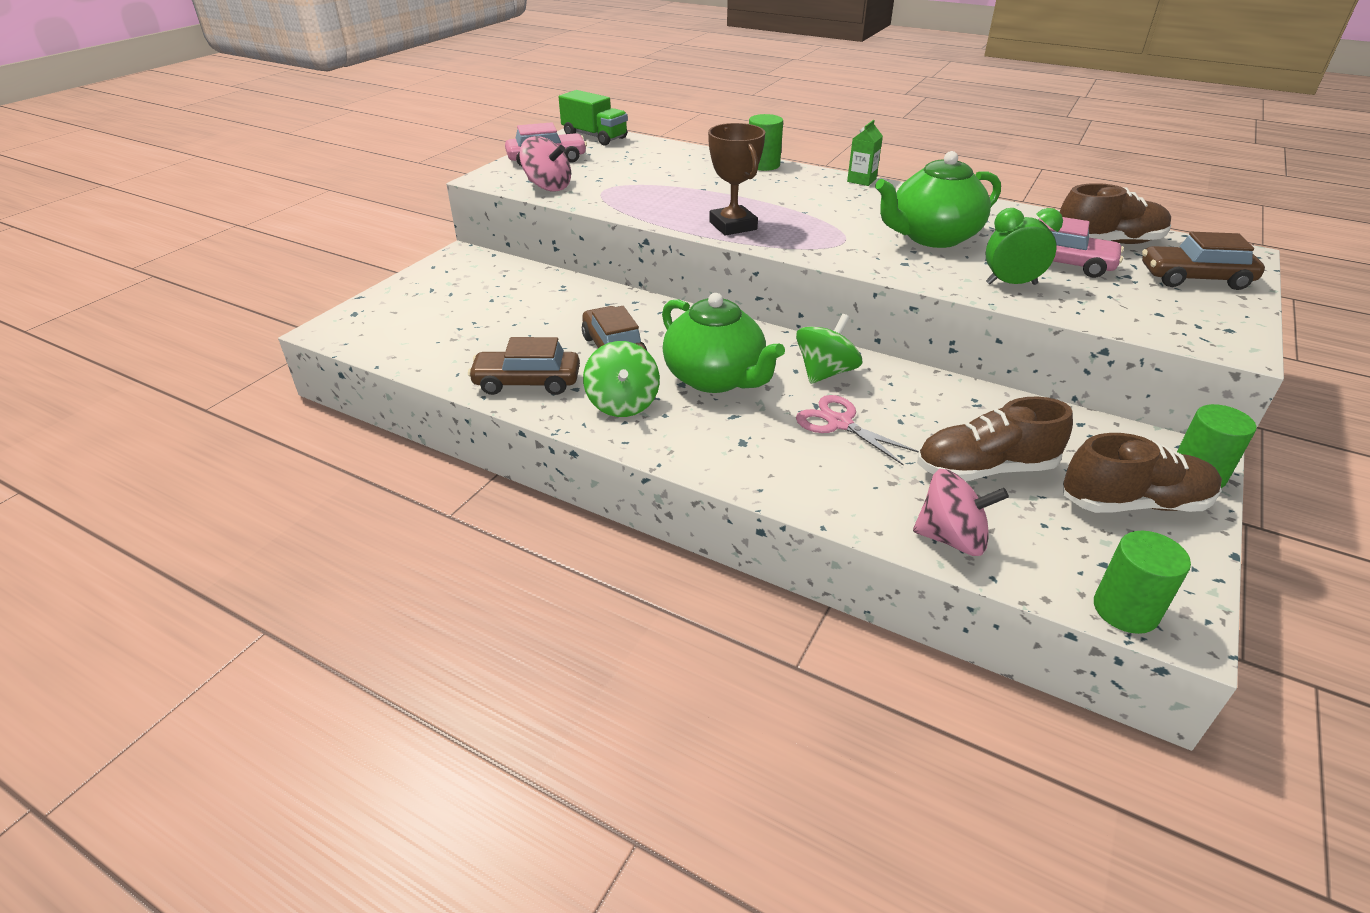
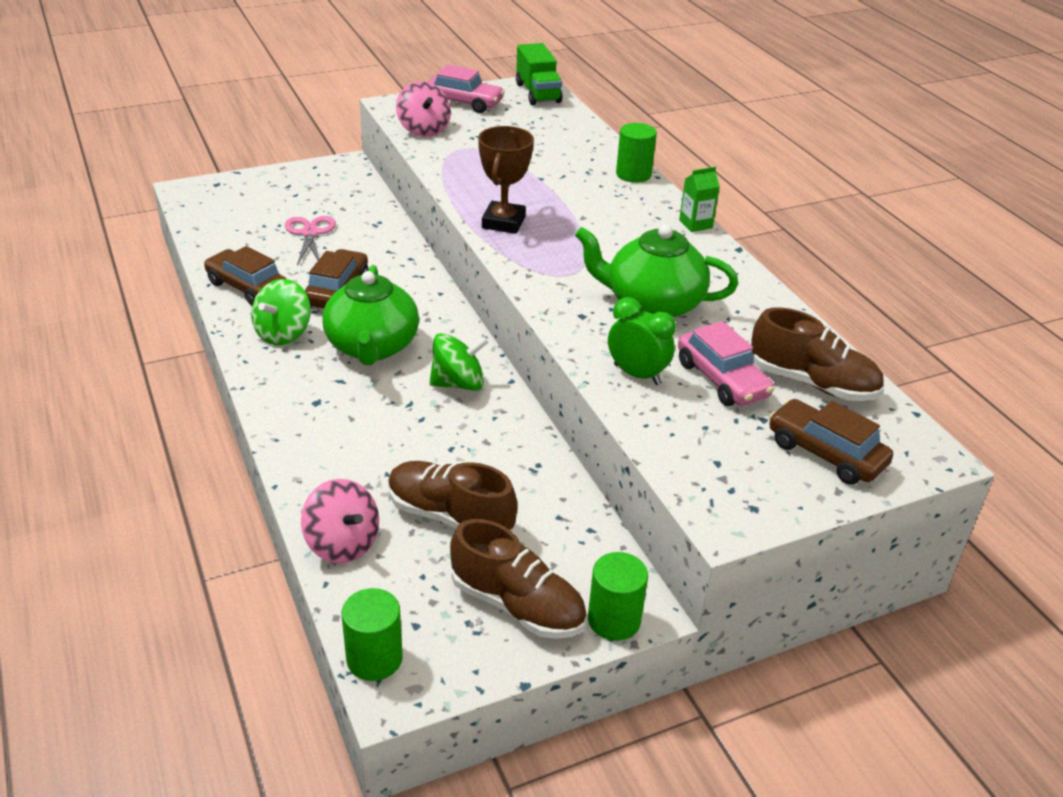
camera: 35 degrees right, 0 degrees up
(839, 423) = (403, 425): pink scissors -> pink scissors (310, 233)

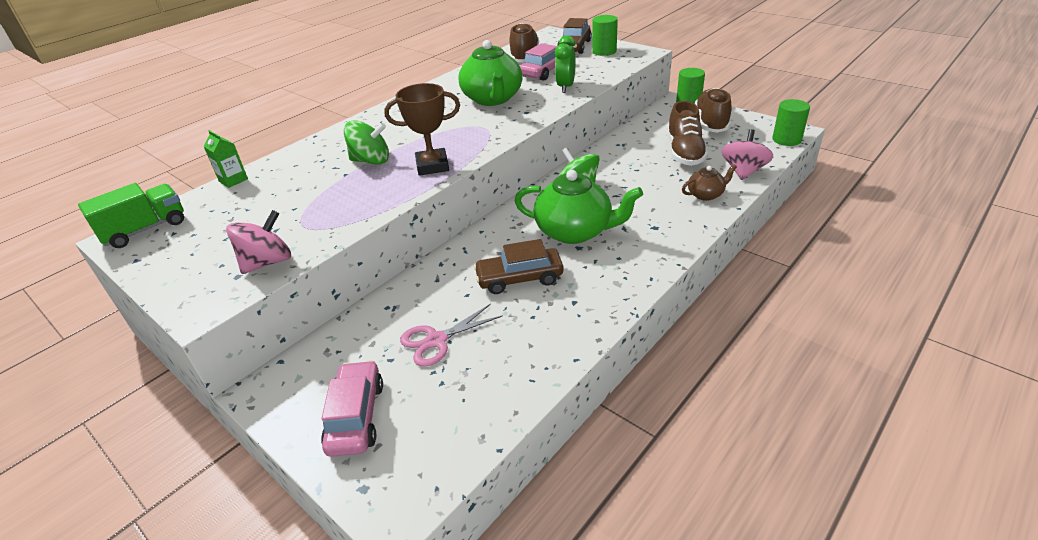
camera: 110 degrees left, 0 degrees up
(247, 287) = (559, 331): brown car -> none
(283, 333) = (601, 277): green spinning top -> green spinning top (371, 161)
(330, 475) = (706, 194): none -> brown teapot
(372, 347) = (575, 231): green teapot -> green teapot turned 45 degrees clockwise
(464, 103) = (183, 263): pink car -> pink car (356, 416)
(633, 174) = (316, 143): green cylinder -> green cylinder (604, 51)
(695, 224) = (382, 109): green carton -> green carton (233, 180)

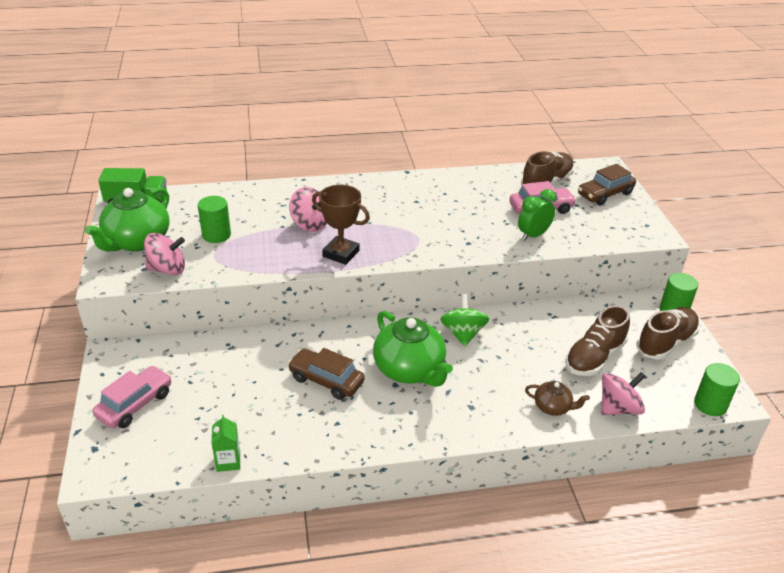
camera: 35 degrees right, 0 degrees up
(233, 180) = (217, 190): green carton -> green carton (228, 461)
(371, 161) = (310, 224): green spinning top -> pink spinning top
(436, 340) = (227, 388): pink scissors -> none
(493, 99) = (461, 215): green teapot -> green teapot (137, 241)
(604, 51) = (623, 214): green cylinder -> green cylinder (216, 235)

